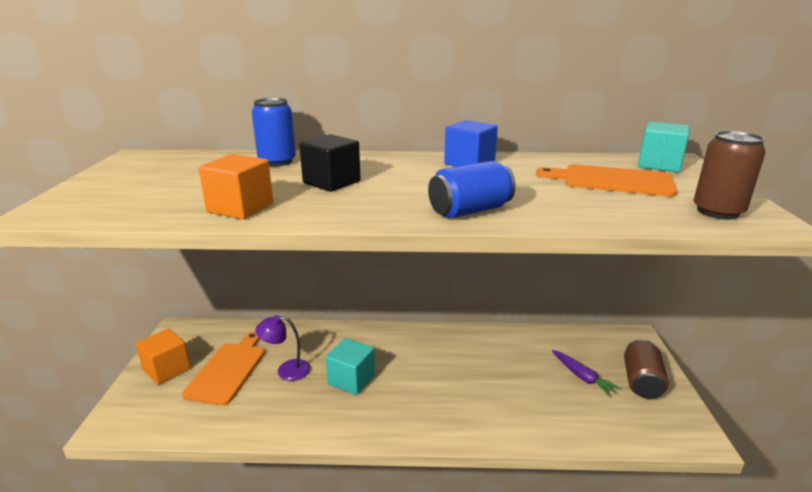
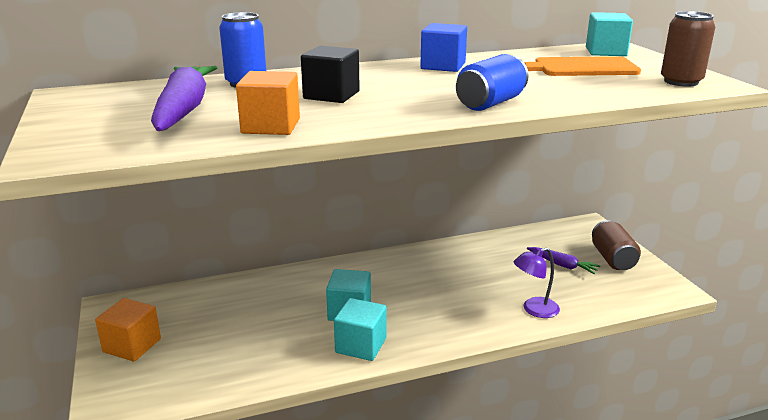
camera: 20 degrees left, 0 degrees up
(196, 181) = (184, 110): none -> purple carrot
(228, 370) = (207, 331): orange cutting board -> none
(286, 370) = (274, 317): purple lamp -> purple lamp (534, 310)
(340, 417) = (361, 345): none -> turquoise cube

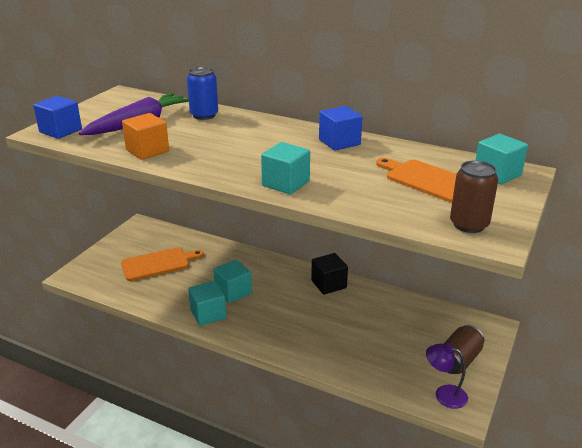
camera: 45 degrees right, 5 degrees up
(82, 147) = (60, 131): none -> blue cube
(132, 345) = (119, 250): orange cube -> none
(213, 332) = (158, 264): none -> orange cutting board
(331, 95) = (222, 141): black cube -> black cube (328, 284)
(490, 103) = (285, 183): blue can -> turquoise cube
(534, 310) = (335, 357): purple lamp -> purple lamp (444, 394)
(562, 265) = (410, 342): purple carrot -> none

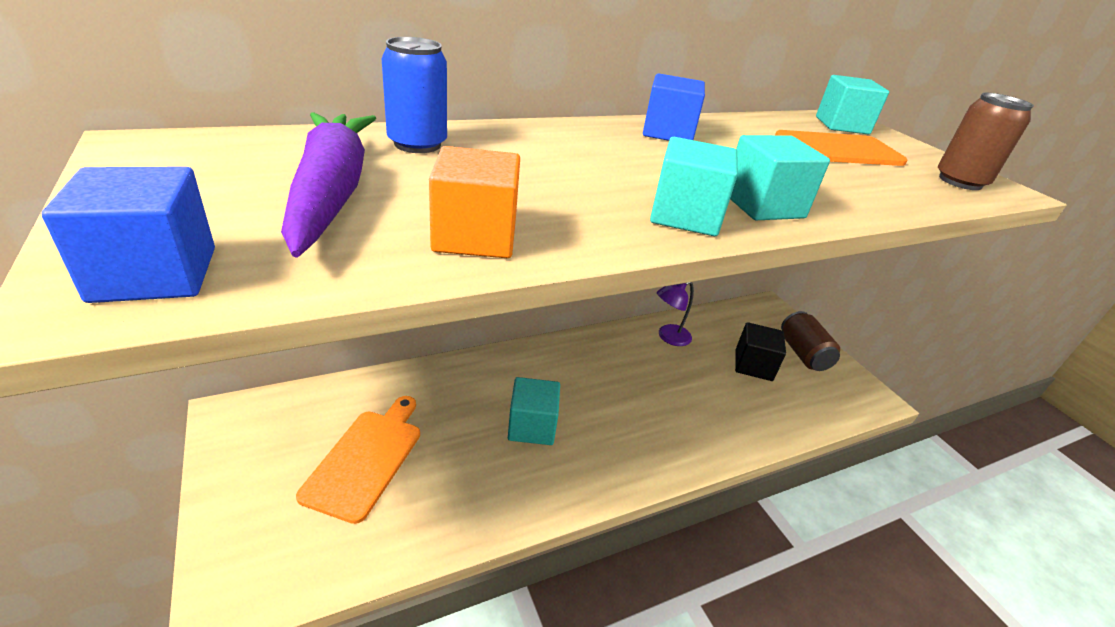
camera: 55 degrees left, 5 degrees up
(208, 314) = (553, 480): turquoise cube -> turquoise cube (685, 216)
(328, 284) = (606, 347): black cube -> black cube (753, 365)
(444, 394) = (846, 394): purple lamp -> purple lamp (668, 337)

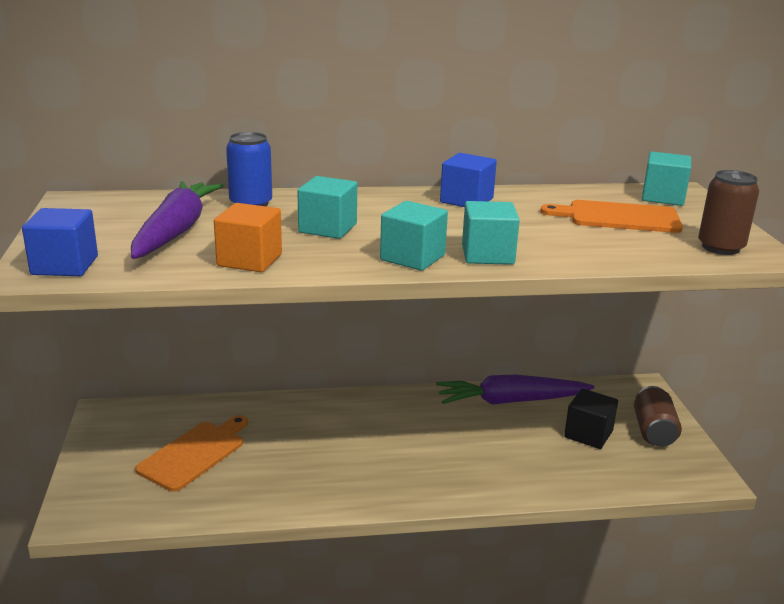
camera: 20 degrees right, 10 degrees down
(532, 426) = (339, 451): turquoise cube -> turquoise cube (328, 228)
(668, 337) = (510, 401): purple lamp -> purple carrot

